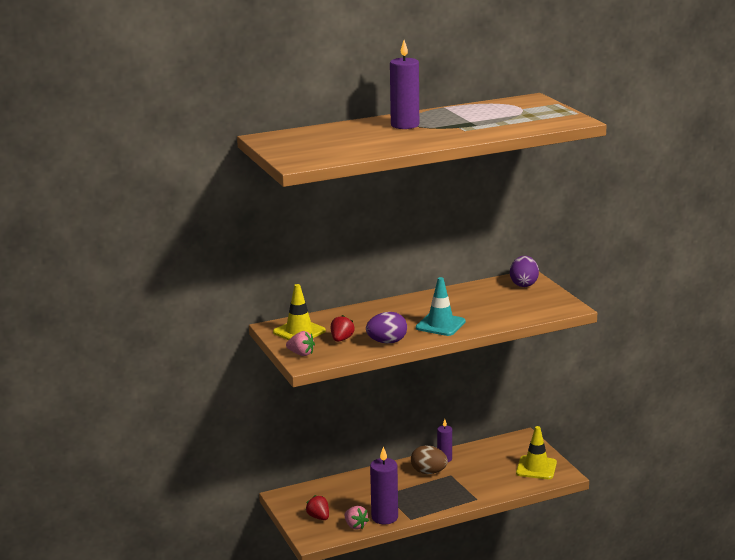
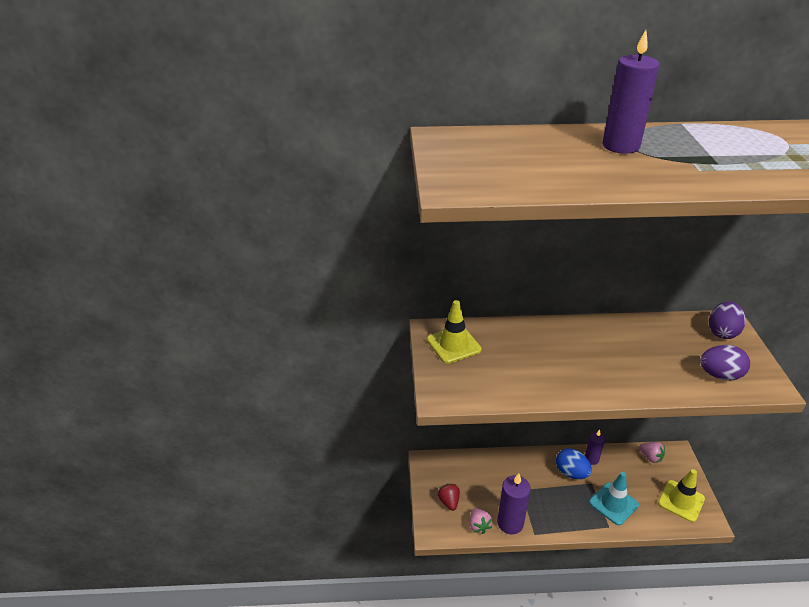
camera: 20 degrees right, 15 degrees up
(301, 354) = (441, 381): pink strawberry -> pink strawberry (650, 457)
(341, 339) = (492, 369): red strawberry -> none
(387, 342) = (540, 388): purple egg -> purple egg (719, 375)
(428, 472) = (571, 473): brown egg -> blue egg
(440, 325) = (609, 375): turquoise traffic cone -> turquoise traffic cone (613, 503)

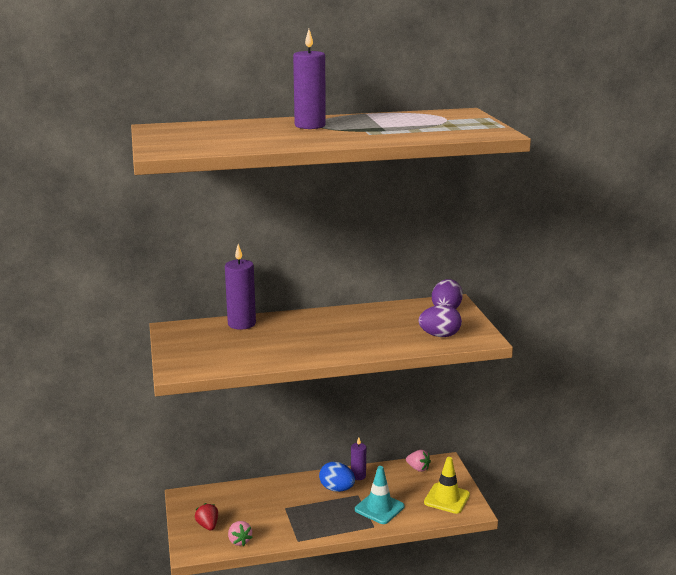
camera: 10 degrees left, 15 degrees down
(453, 345) = (192, 336): yellow traffic cone -> none
(510, 523) = (272, 535): purple candle -> purple candle (241, 324)

